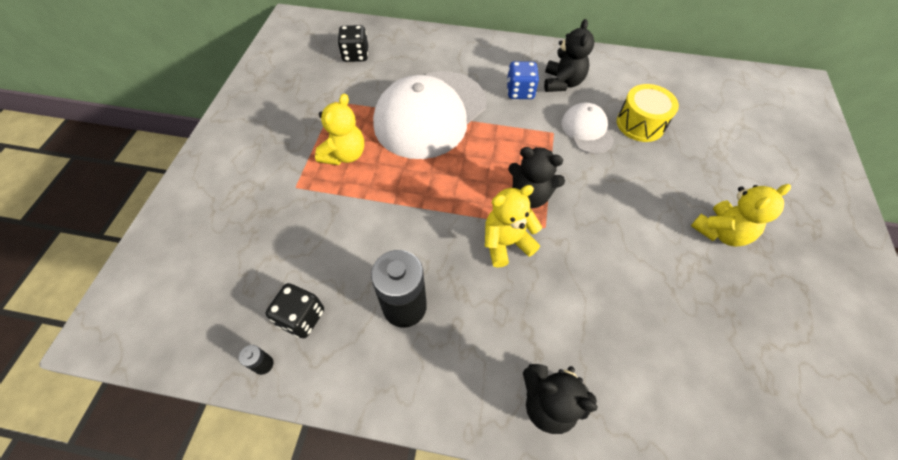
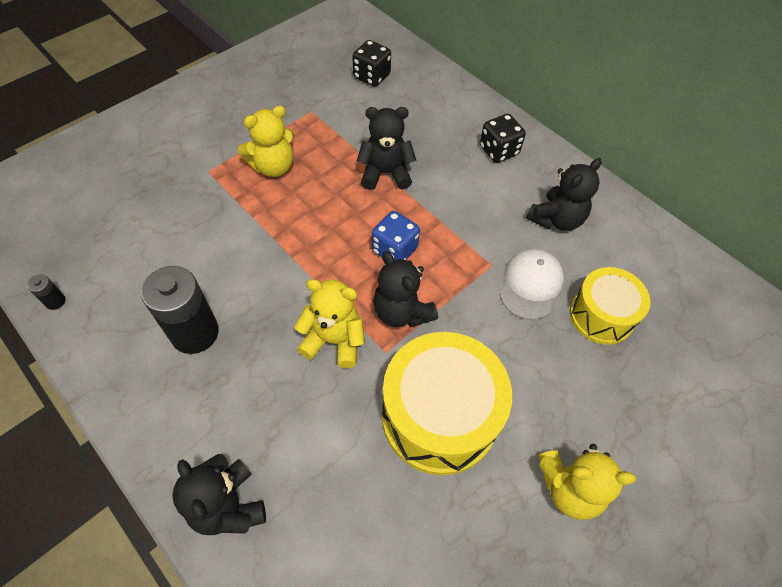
camera: 35 degrees right, 0 degrees up
(301, 317) = (113, 284): black dice -> black dice (498, 150)
(430, 114) = (385, 173): white cap -> black teddy bear
(520, 92) = (499, 202): blue dice -> blue dice (394, 250)
(615, 243) = (439, 416): none -> yellow drum

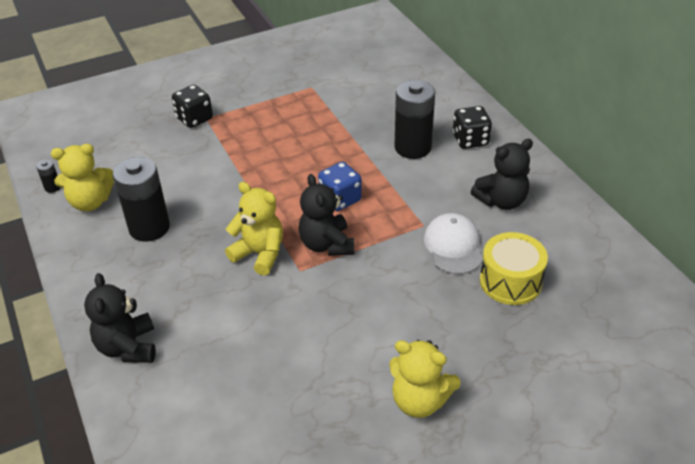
camera: 20 degrees right, 15 degrees down
(273, 166) = (261, 122): yellow teddy bear -> yellow teddy bear (90, 202)
(371, 76) = (377, 67): black dice -> black dice (194, 119)
(385, 173) = (357, 142): black teddy bear -> none
(439, 416) = (326, 325): yellow drum -> none
(445, 170) = (413, 147): none -> black battery
(531, 285) = (453, 246): white cap -> white cap turned 45 degrees counterclockwise

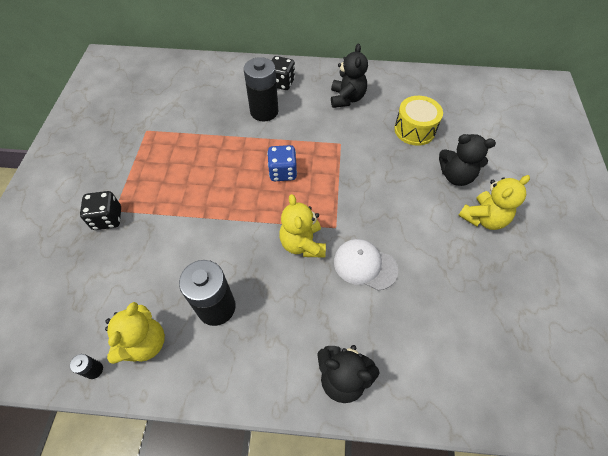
camera: 60 degrees left, 15 degrees up
(259, 254) = (302, 244): yellow teddy bear -> yellow teddy bear turned 75 degrees counterclockwise
(327, 244) = (321, 200): black teddy bear -> black teddy bear (456, 176)
(453, 246) = (369, 139): white cap -> white cap (365, 265)

